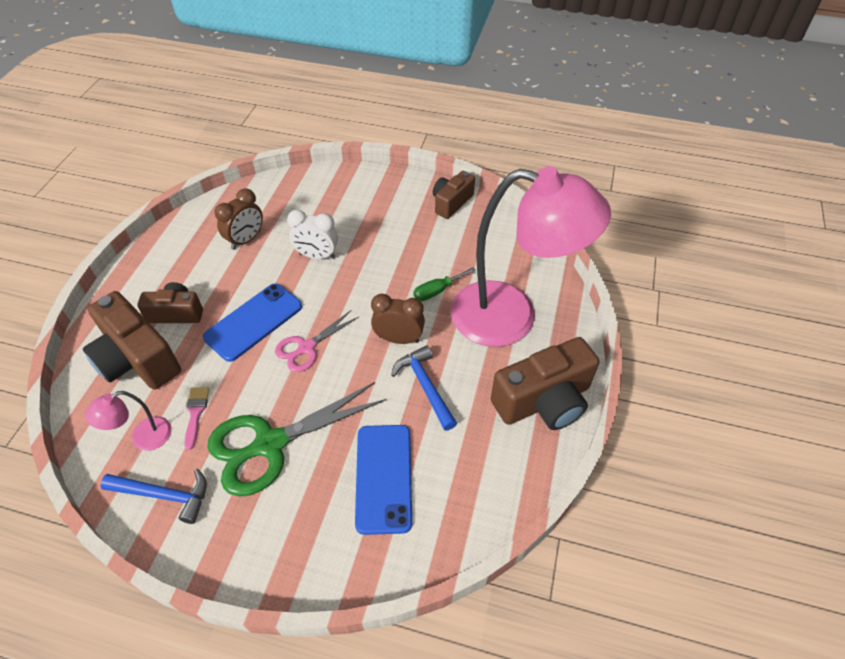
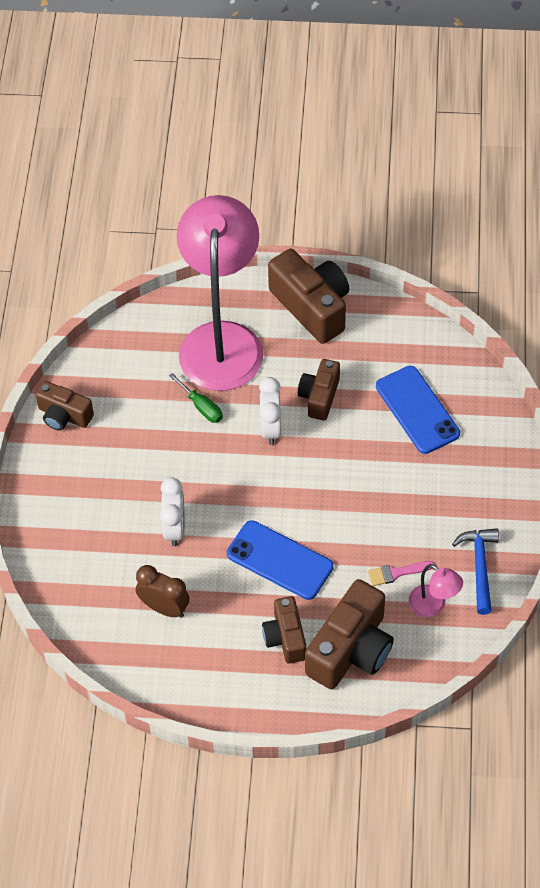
camera: 100 degrees left, 5 degrees up
(270, 444) = (410, 502): green scissors -> none
(306, 348) = (300, 503): pink scissors -> none
(383, 478) = (417, 410): blue phone -> blue phone turned 75 degrees clockwise
(398, 339) = (270, 428): brown clock -> white clock
(425, 386) = (319, 397): blue hammer -> brown camera

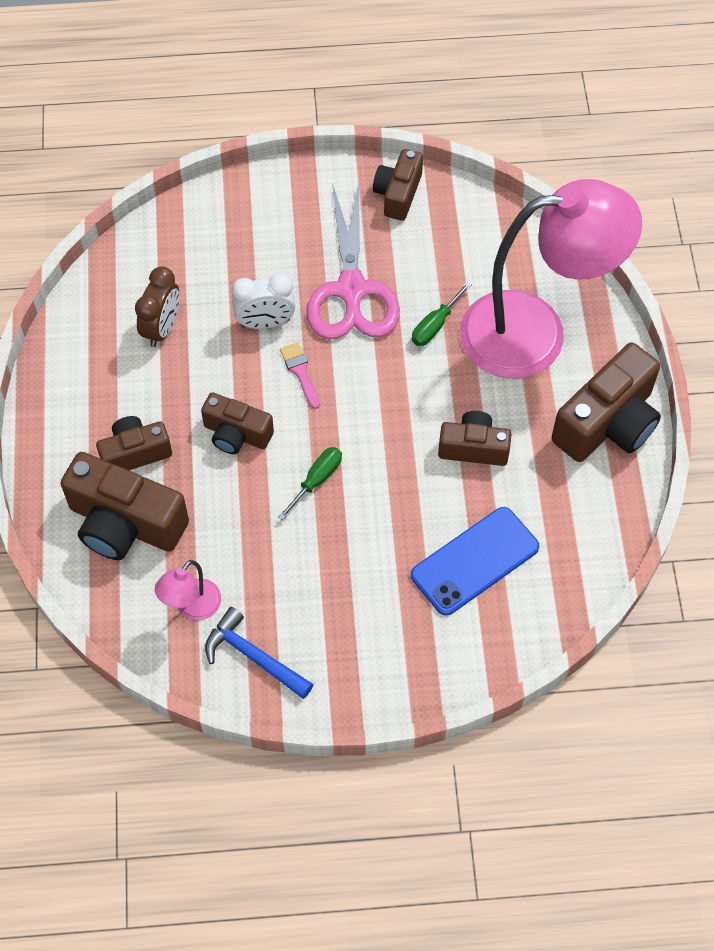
camera: 80 degrees right, 5 degrees up
(155, 461) = (352, 290): none -> pink scissors
(270, 428) = (418, 401): white clock -> none
(279, 560) = (236, 434): blue phone -> brown camera
(331, 507) = (317, 480): none -> green screwdriver
(396, 573) = (233, 561): pink brush -> pink brush (300, 372)
(479, 567) = (253, 656): blue hammer -> blue hammer turned 135 degrees counterclockwise

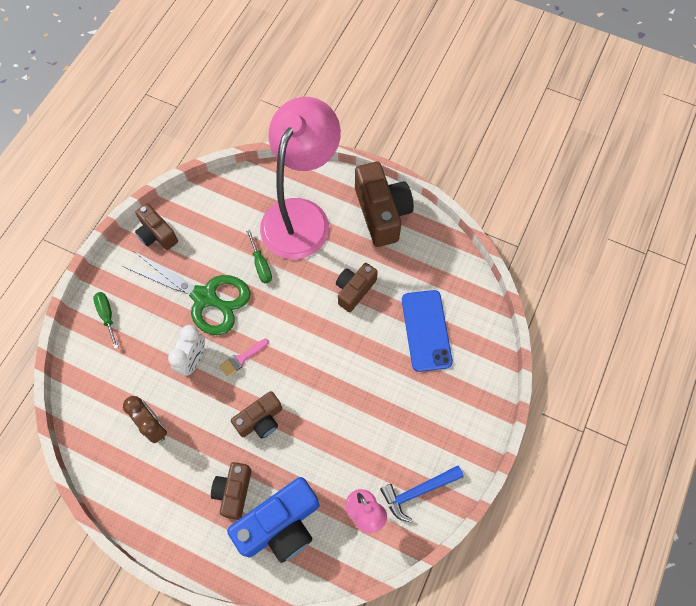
camera: 60 degrees left, 5 degrees up
(125, 523) = (280, 525): brown camera -> blue camera
(300, 372) = (242, 358): pink brush -> pink brush turned 45 degrees counterclockwise
(317, 480) = (322, 389): green screwdriver -> green screwdriver (107, 316)
(352, 290) = (205, 297): pink scissors -> green scissors

